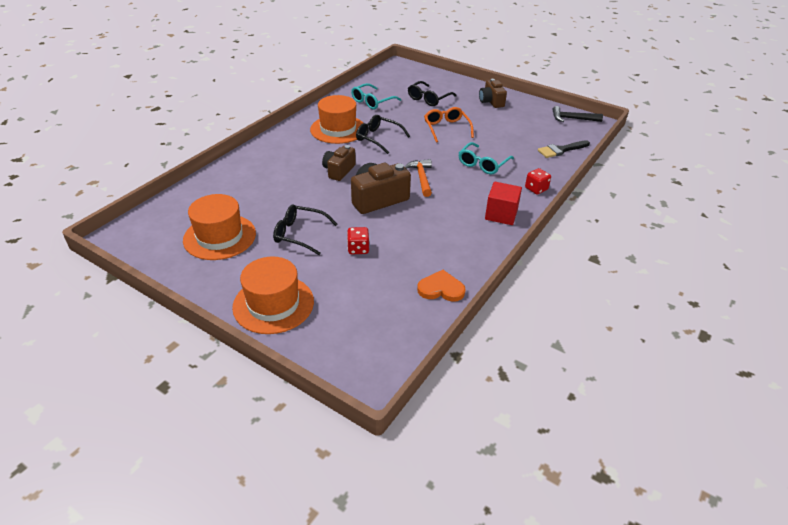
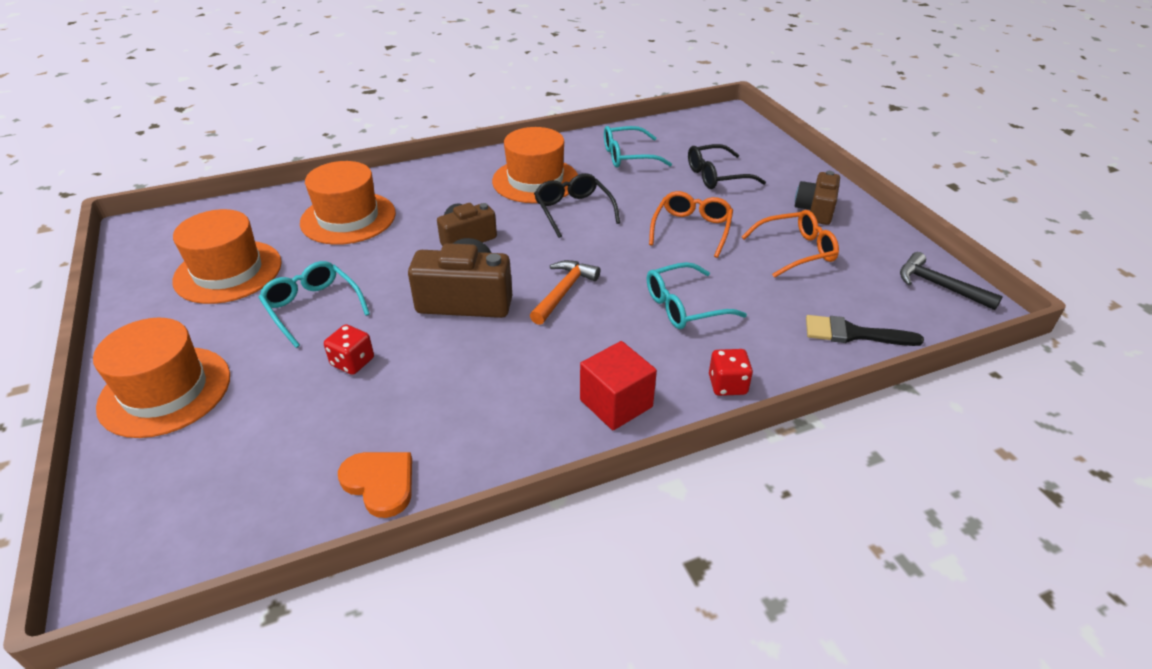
camera: 35 degrees right, 0 degrees up
(254, 184) = (348, 218): none -> orange hat
(299, 234) = (312, 307): black glasses -> turquoise glasses
(502, 123) = (796, 251): none -> orange glasses

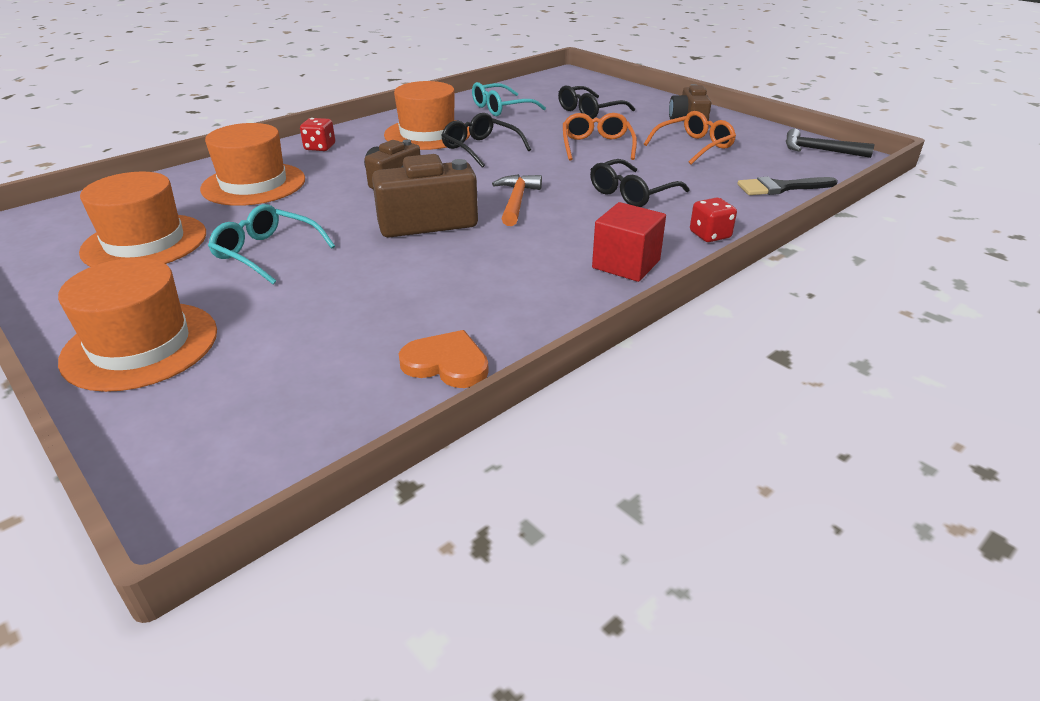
camera: 20 degrees left, 5 degrees down
(352, 362) = (344, 284): red dice -> red dice (320, 147)
(684, 306) = (631, 193): turquoise glasses -> black glasses

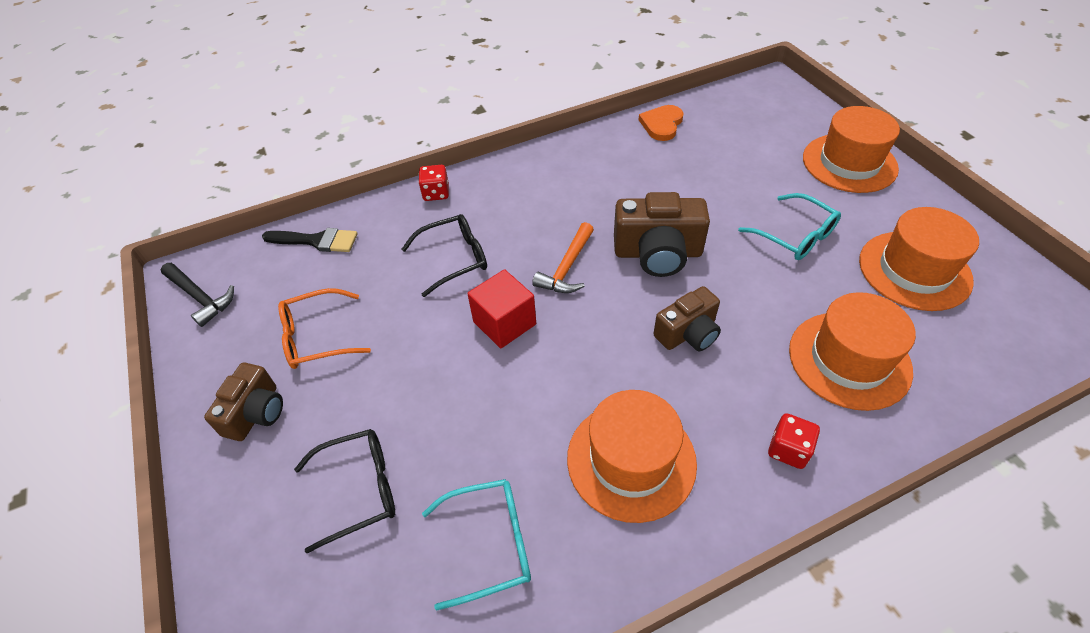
camera: 160 degrees left, 15 degrees up
(446, 363) = (662, 124): orange heart -> orange heart turned 75 degrees clockwise
(480, 148) = (569, 392): black glasses -> none
(596, 146) = (424, 366): orange glasses -> none
(626, 264) = (519, 176): red cube -> red cube (504, 323)

